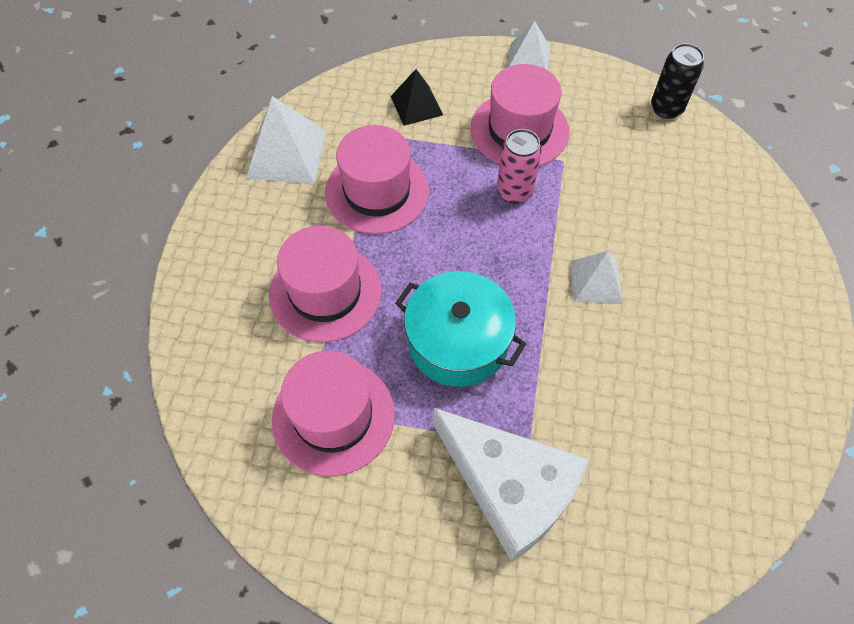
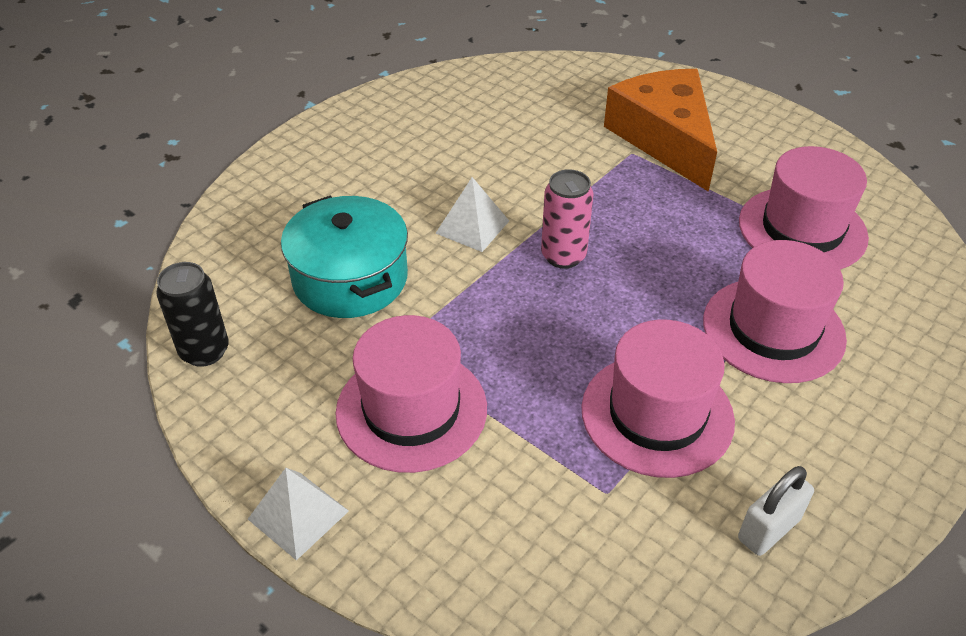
camera: 150 degrees left, 15 degrees down
(287, 154) = (769, 529): white pyramid -> white padlock
(416, 105) = (527, 517): black pyramid -> none
(458, 342) = (648, 235): turquoise pot -> turquoise pot (350, 278)
(510, 488) = (665, 138): white cheese -> orange cheese
(514, 192) = (483, 339): pink can -> pink can (563, 256)

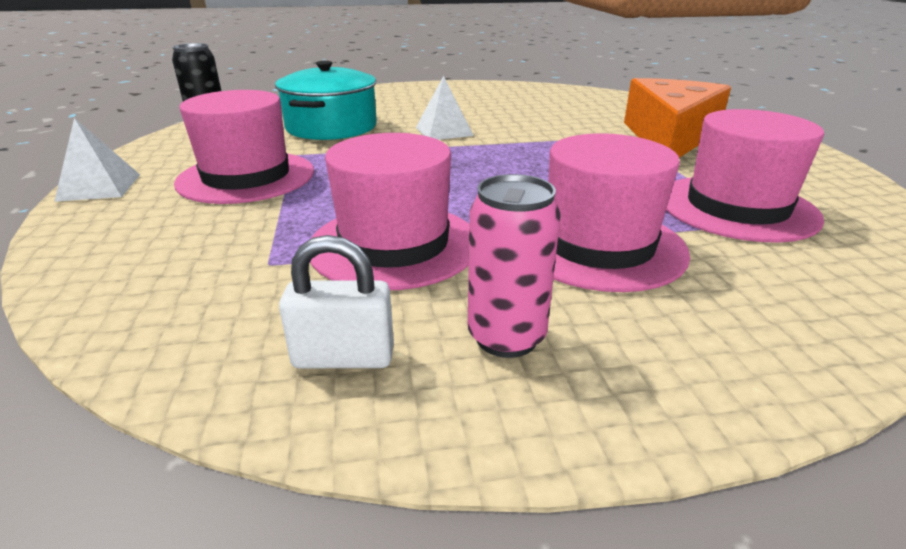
camera: 40 degrees right, 15 degrees down
(563, 256) = (481, 157): pink can -> pink can (506, 337)

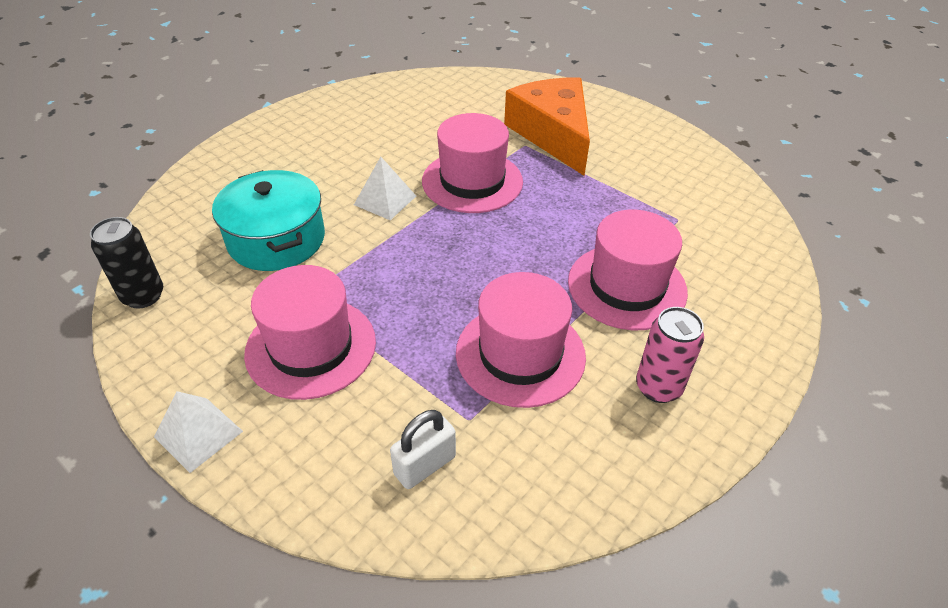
camera: 40 degrees left, 15 degrees up
(343, 357) = (606, 453): white padlock -> white padlock (425, 465)
(736, 207) = (659, 207): pink hat -> pink hat (472, 181)

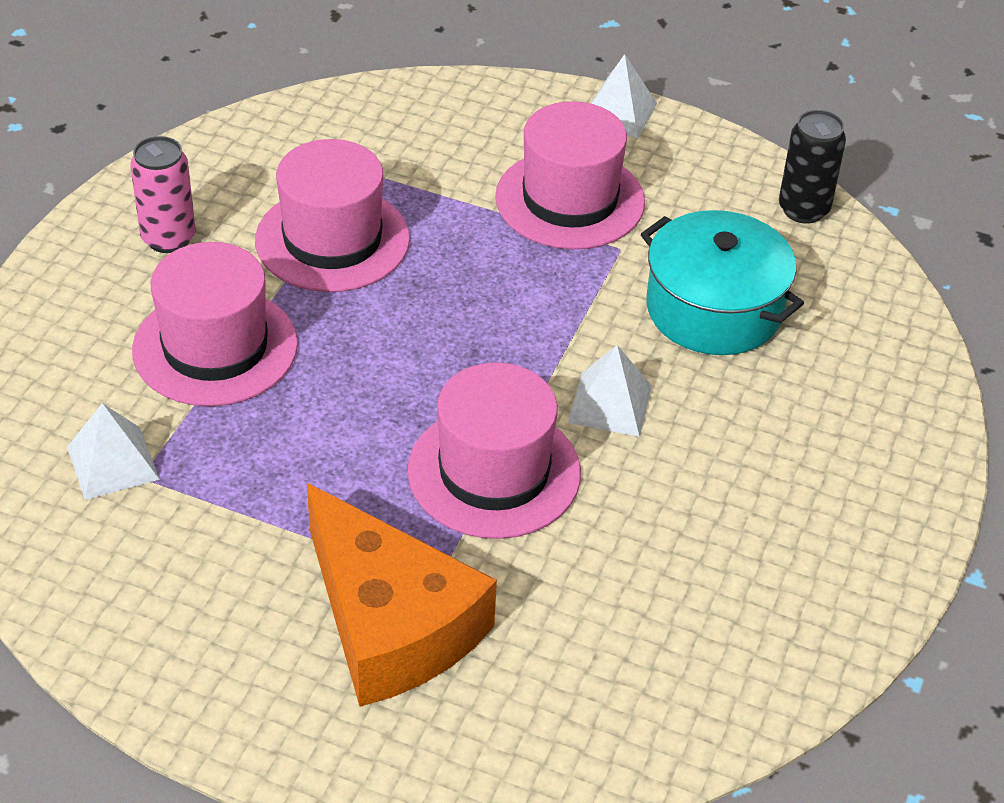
camera: 160 degrees right, 0 degrees up
(425, 465) = (392, 131): white padlock -> none
(696, 229) = (113, 463): none -> white pyramid

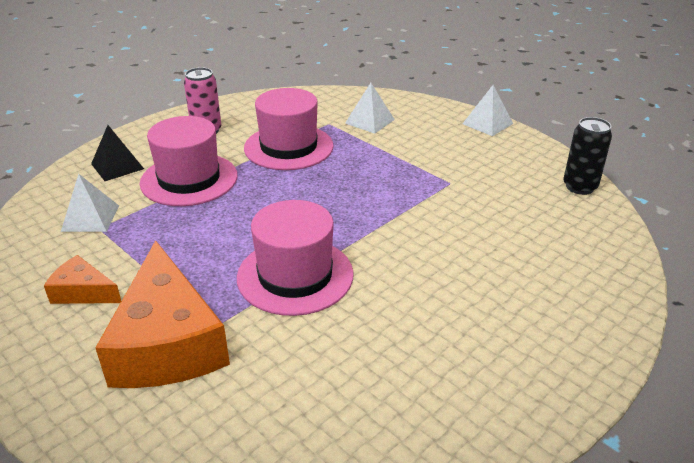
camera: 25 degrees right, 10 degrees down
(72, 352) = (117, 166): none -> black pyramid
(210, 587) = (83, 292): none -> orange cheese
(570, 199) = (434, 155): pink hat -> none
(610, 404) = (393, 258): white pyramid -> white pyramid (370, 121)
(714, 309) = (492, 224): turquoise pot -> none

